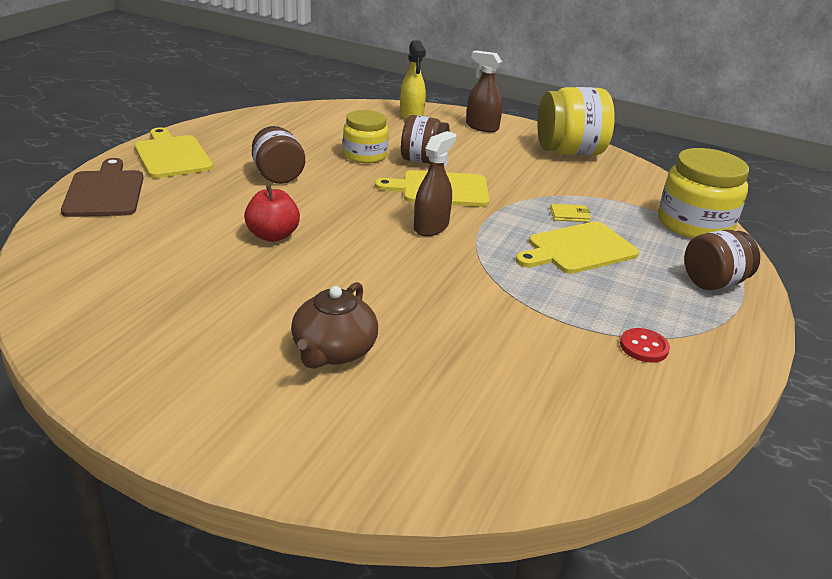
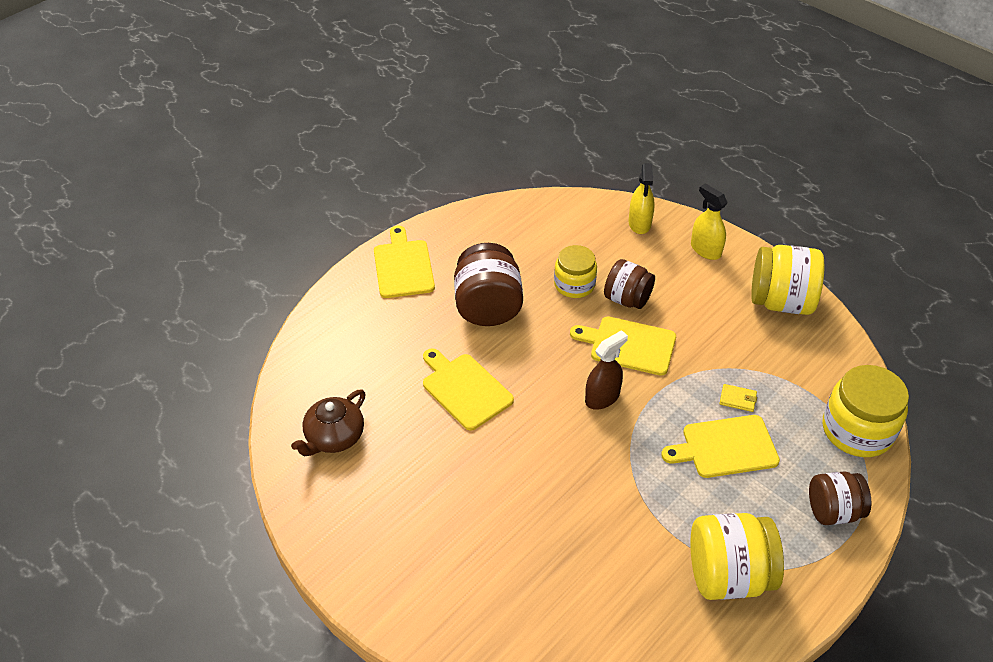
camera: 20 degrees right, 15 degrees up
(105, 192) = (342, 312): brown cutting board -> none
(273, 235) = (465, 389): red apple -> yellow cutting board
(278, 176) = (488, 307): brown jar -> brown jar, size x1.54
(333, 351) = (479, 532): brown teapot -> brown teapot (334, 437)
(482, 127) = (705, 250): brown spray bottle -> yellow spray bottle
(644, 347) = (728, 575): red button -> yellow jar

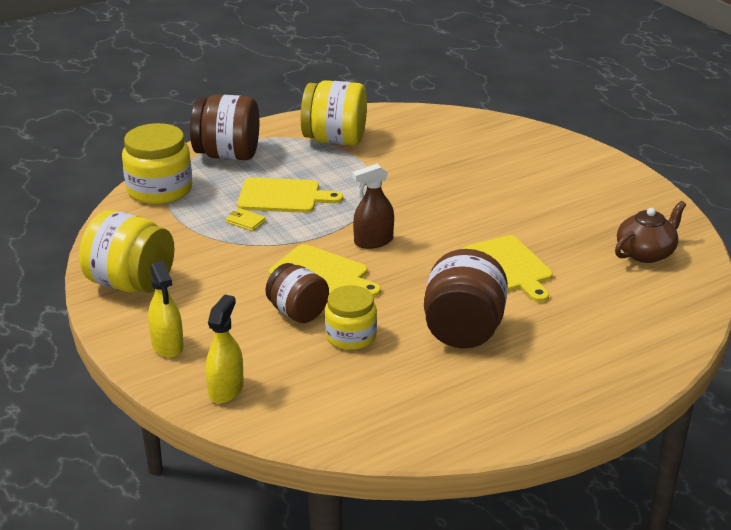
camera: 165 degrees left, 15 degrees down
(403, 266) = (560, 391): yellow cutting board -> none
(833, 511) = (227, 155): brown jar -> brown jar, size x1.54

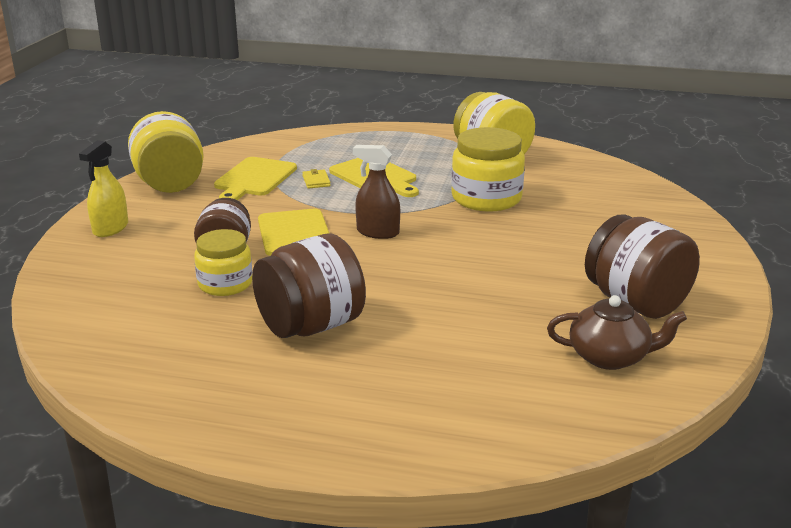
camera: 45 degrees right, 5 degrees down
(159, 189) = (304, 141): yellow jar -> yellow jar (486, 198)
(226, 390) = (81, 272): yellow spray bottle -> none
(227, 155) = (392, 138): brown jar -> brown jar (636, 302)
(509, 267) = (449, 301): yellow cutting board -> yellow cutting board (254, 179)

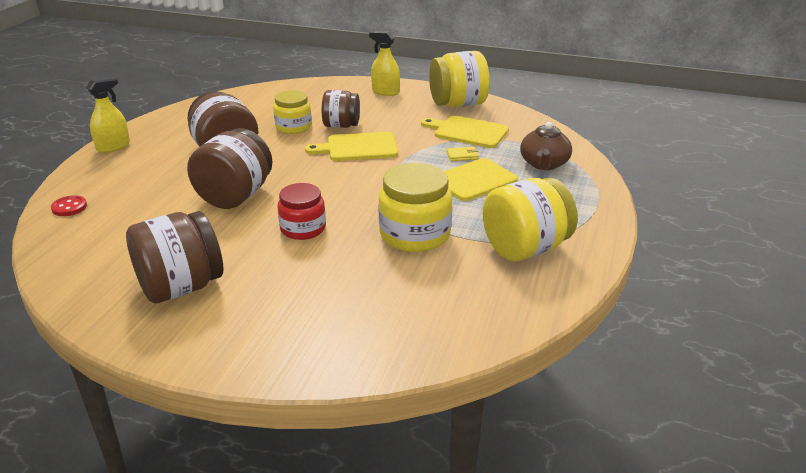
camera: 95 degrees right, 5 degrees up
(289, 441) = (113, 147): none -> yellow spray bottle
(377, 232) = (354, 178): brown spray bottle -> none
(436, 300) = (235, 196): none -> brown jar
(496, 251) = (303, 228): none -> red jar
(503, 430) = (69, 207): none -> red button
(610, 357) = (113, 259): brown teapot -> brown teapot (544, 164)

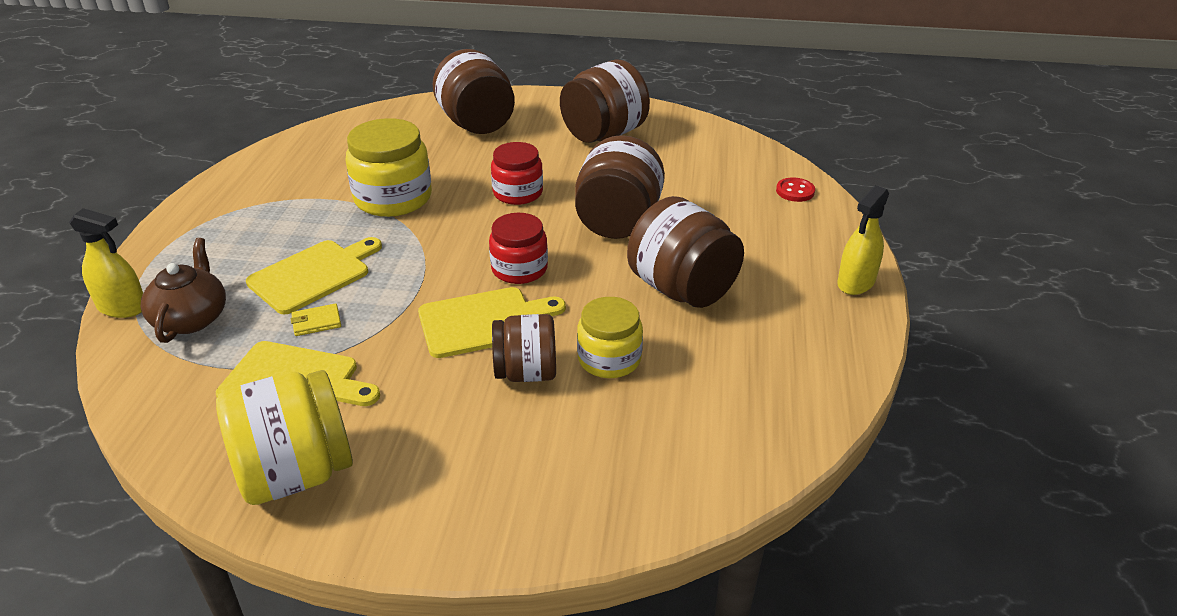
camera: 170 degrees right, 5 degrees up
(315, 319) = (477, 124): none -> brown jar
(325, 172) = (519, 269): none -> red jar
(385, 92) = (459, 505): yellow spray bottle -> yellow spray bottle (122, 307)
(525, 248) = (274, 194): yellow jar -> none

